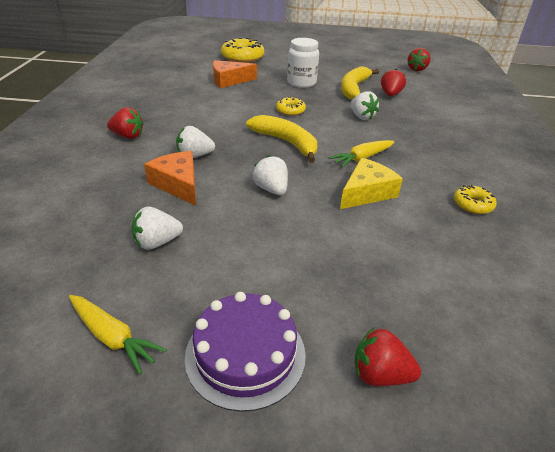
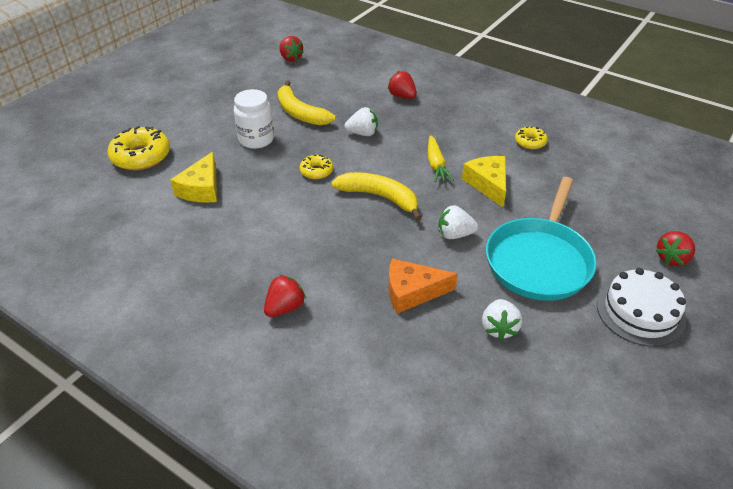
camera: 60 degrees left, 5 degrees up
(113, 337) = (604, 379): yellow carrot -> none
(194, 156) = (365, 266): white strawberry -> none
(229, 80) = (201, 188): orange cheese -> yellow cheese
(245, 354) = (640, 312): purple cake -> white cake
(276, 250) = (539, 260): none -> turquoise pan
(286, 142) = (379, 197): yellow banana -> yellow banana turned 45 degrees clockwise
(390, 94) = (331, 98): red strawberry -> red strawberry (402, 96)

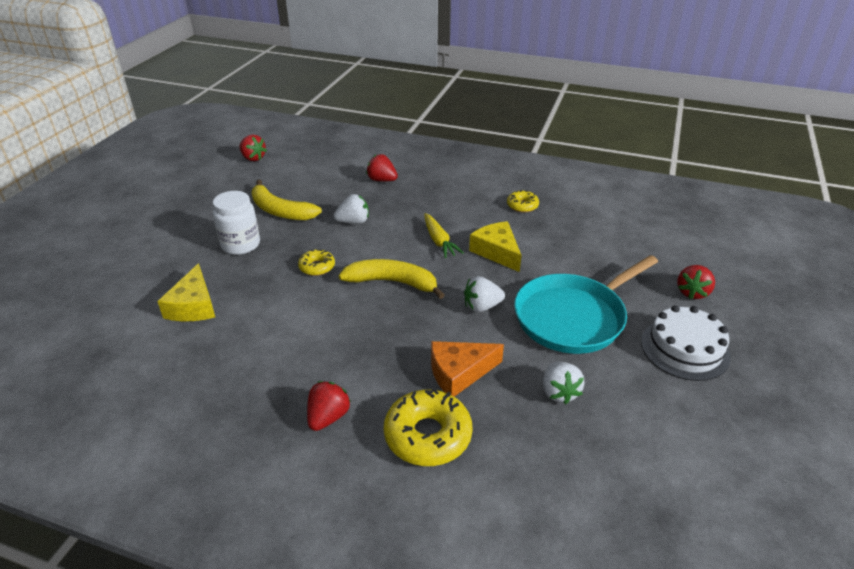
camera: 15 degrees left, 5 degrees down
(141, 156) = (111, 282): yellow donut -> yellow donut (428, 435)
(539, 260) = (573, 317): turquoise pan -> turquoise pan turned 45 degrees clockwise

